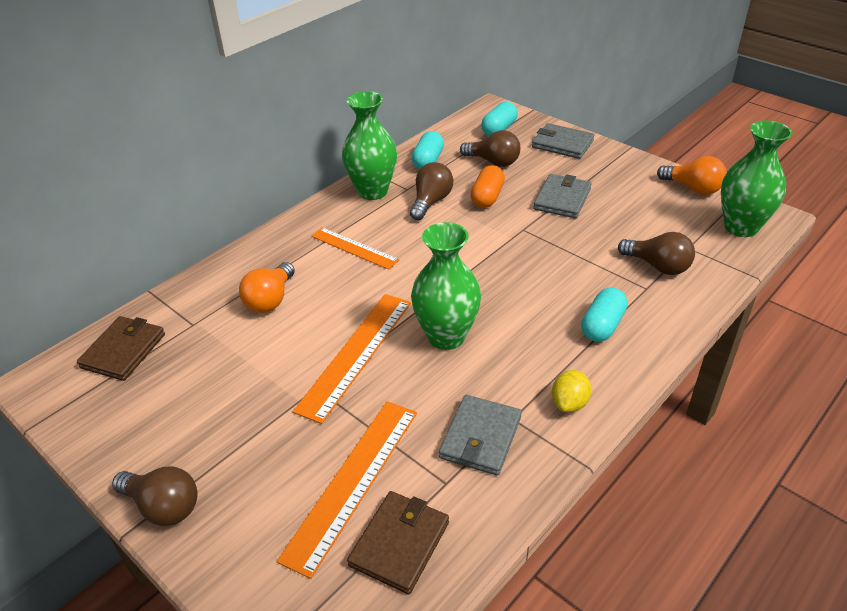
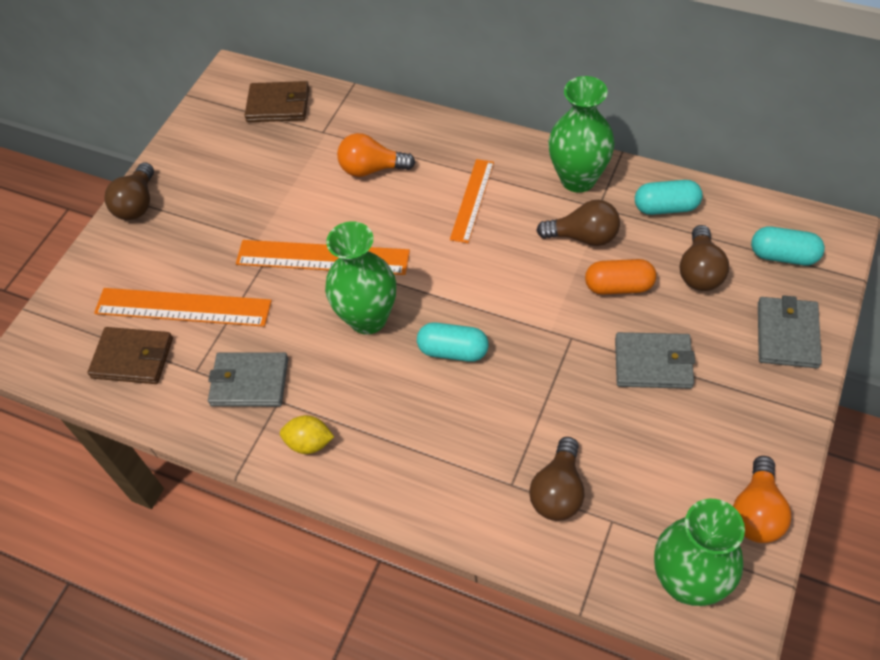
camera: 75 degrees right, 15 degrees up
(602, 326) = (430, 451): turquoise capsule -> turquoise capsule (453, 351)

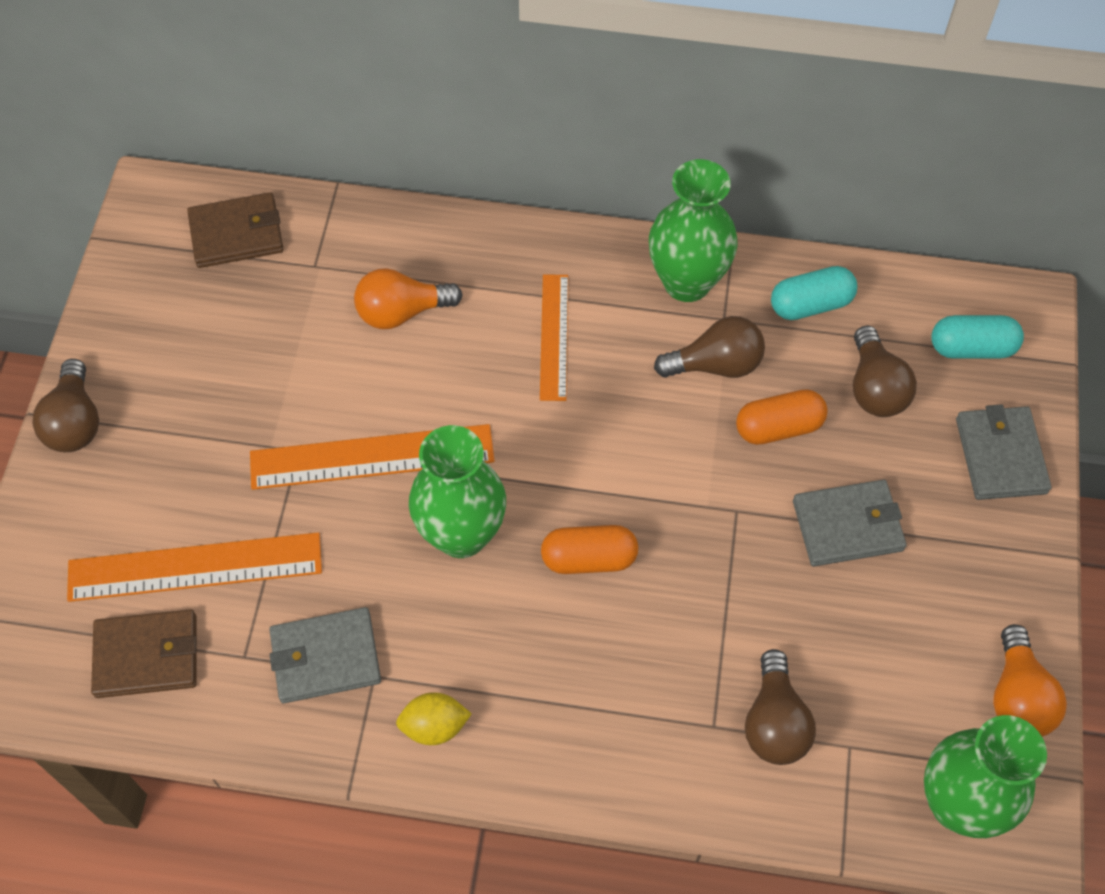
camera: 20 degrees left, 5 degrees up
(453, 351) = (589, 558): turquoise capsule -> orange capsule

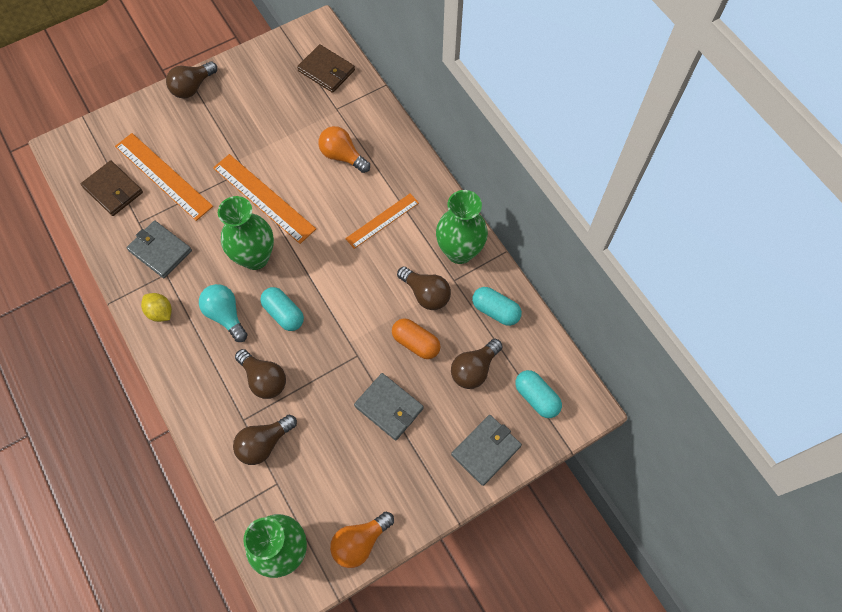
camera: 50 degrees right, 5 degrees up
(522, 638) = (225, 315): none -> turquoise light bulb
(589, 558) = (284, 313): orange capsule -> turquoise capsule
(672, 654) = (264, 379): none -> brown light bulb

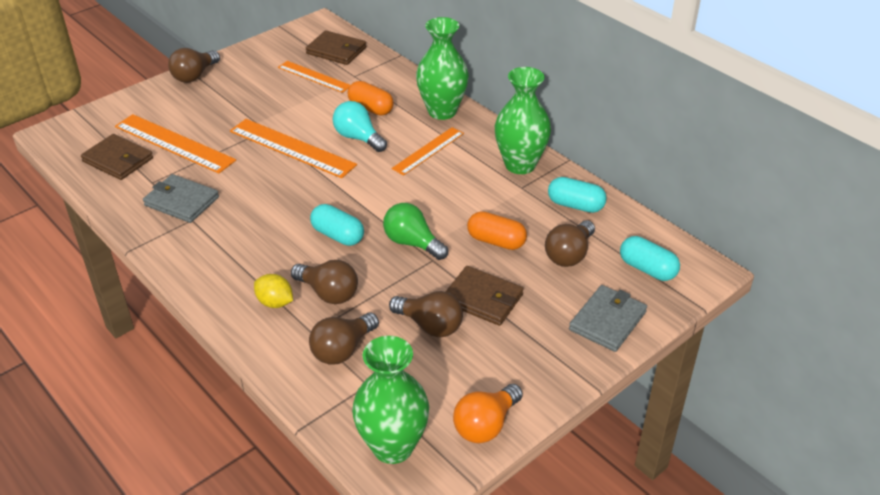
camera: 10 degrees left, 25 degrees down
(160, 312) = (191, 251): yellow lemon -> yellow lemon (275, 302)
(225, 315) = (270, 245): turquoise light bulb -> turquoise light bulb (358, 138)
(255, 257) = (293, 194): green vase -> green vase (442, 111)
(299, 104) = (314, 76): none -> orange ruler
(342, 156) = (370, 108): orange light bulb -> orange capsule
(344, 333) = (412, 243): none -> green light bulb
(389, 407) = (483, 298): grey wallet -> brown wallet
(426, 294) = (494, 201): brown light bulb -> brown light bulb (430, 325)

